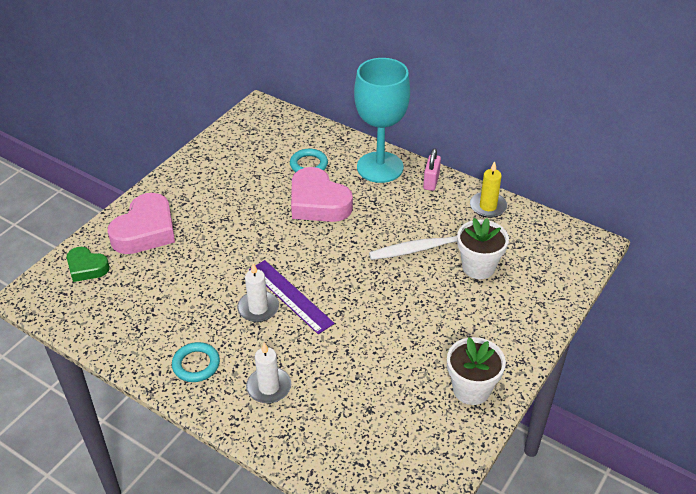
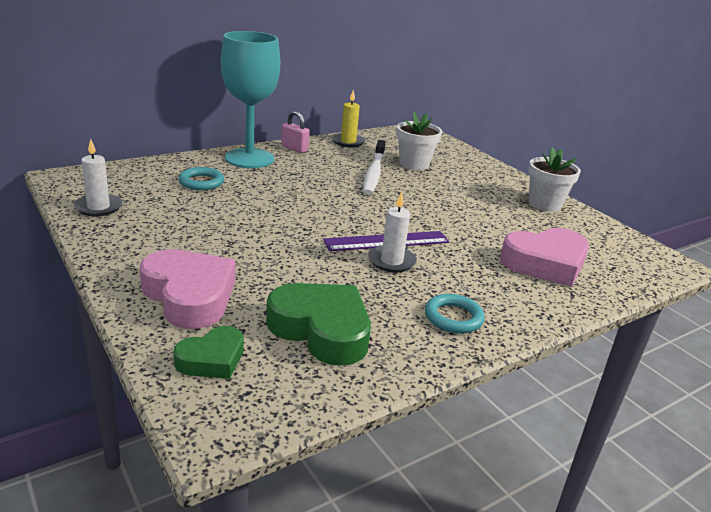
camera: 70 degrees left, 15 degrees down
(141, 302) = (321, 330): none -> green heart
(269, 387) = (506, 284): white candle -> white candle (98, 207)
(318, 202) = (265, 194): pink heart -> pink heart (545, 263)

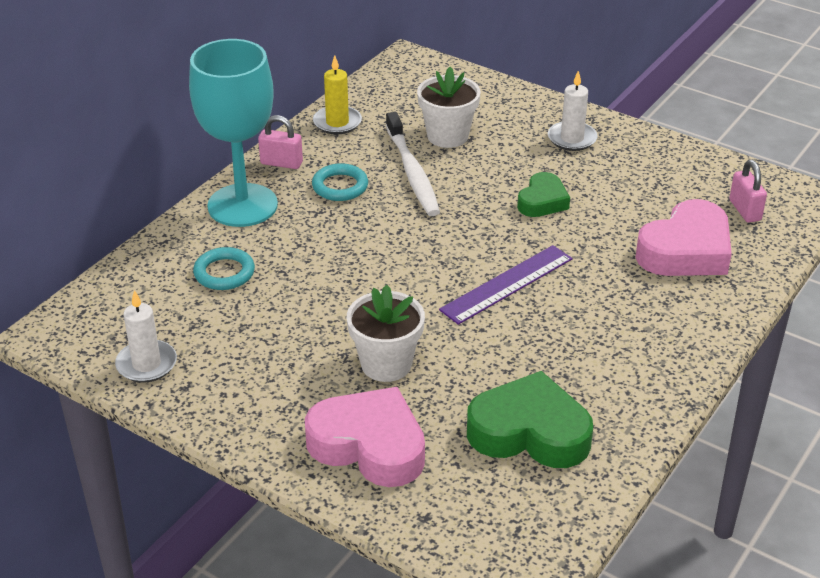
camera: 20 degrees left, 10 degrees up
(212, 359) = (458, 508): green heart -> green heart (542, 201)
(391, 261) = (532, 312): white candle -> white candle (572, 138)
(453, 317) = (640, 364): turquoise ring -> turquoise ring (340, 186)
(544, 204) = (637, 152): white flower pot -> white flower pot (386, 364)
(611, 255) = (745, 210): none -> pink padlock

